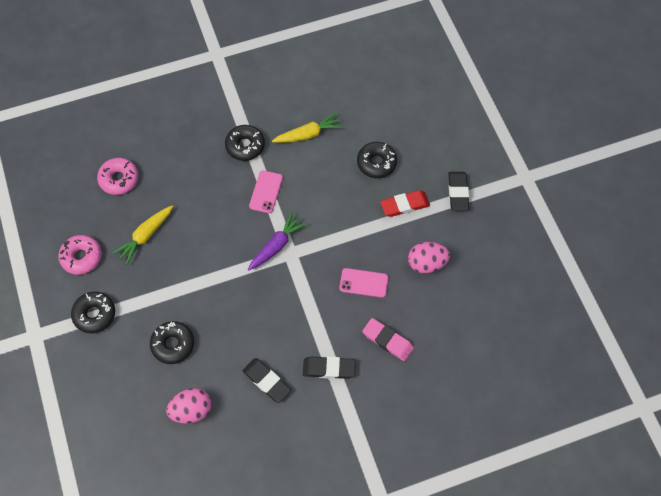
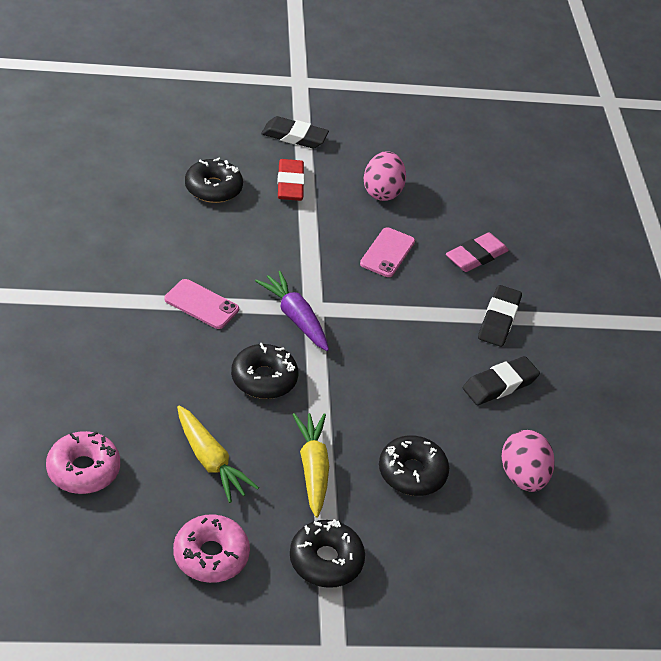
camera: 80 degrees left, 20 degrees down
(245, 146) = (109, 304): black donut -> black donut (264, 379)
(308, 134) = (129, 236): yellow carrot -> yellow carrot (313, 469)

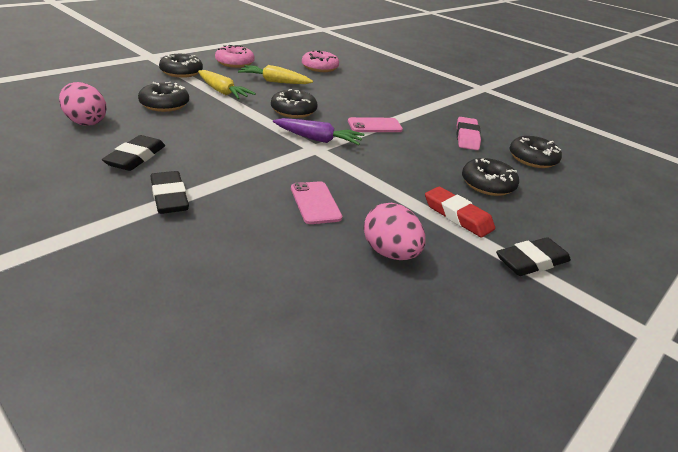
camera: 140 degrees right, 10 degrees down
(113, 182) = (532, 159): none -> black donut
(476, 256) = (237, 239): pink eraser -> pink eraser (467, 137)

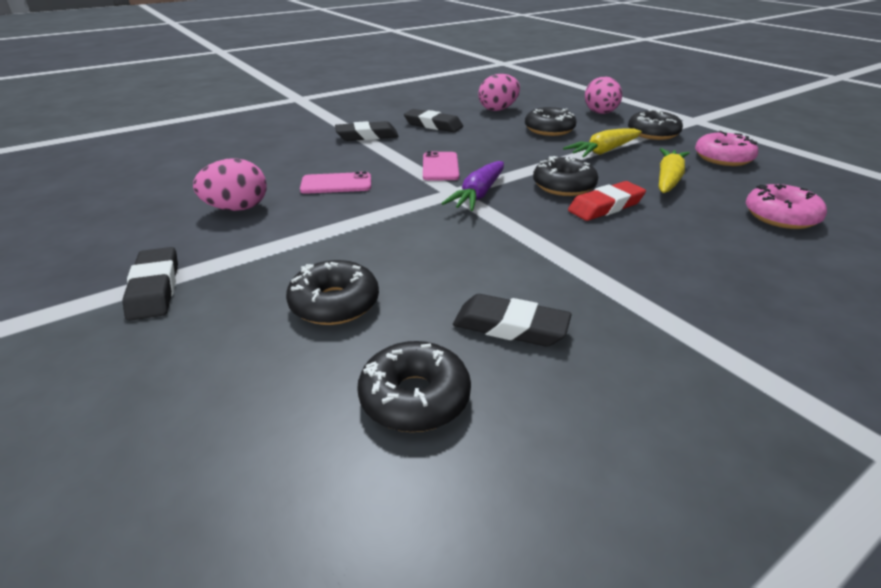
camera: 105 degrees right, 0 degrees up
(120, 81) = (600, 113): none -> pink egg
(374, 125) = (534, 237): pink phone -> pink phone (440, 167)
(457, 216) = (271, 258): red eraser -> red eraser (606, 206)
(467, 137) = (510, 327): pink eraser -> black eraser

